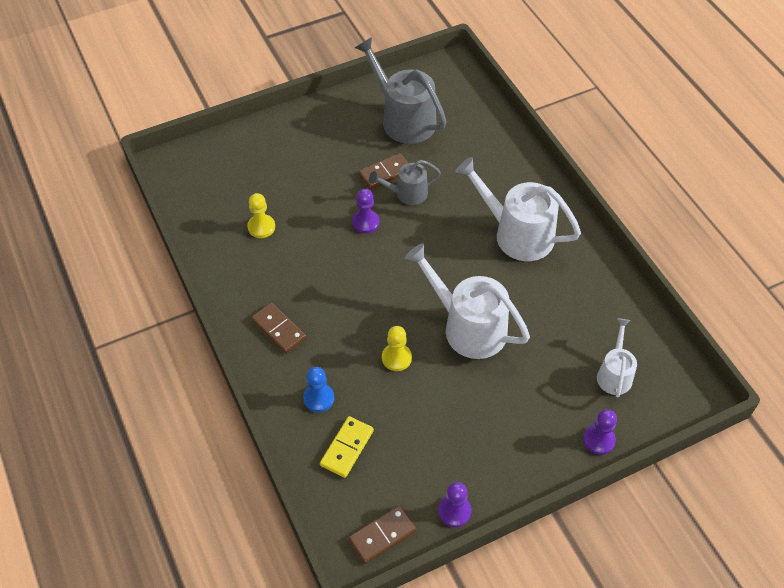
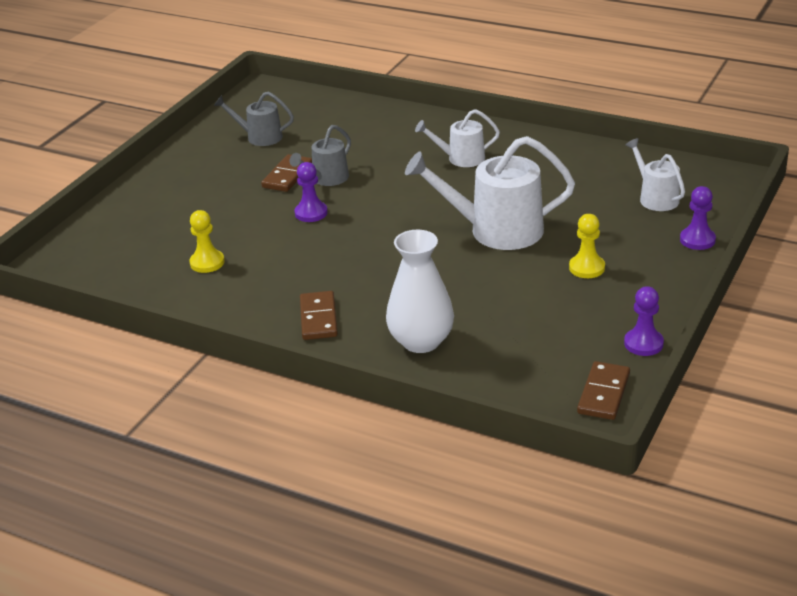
camera: 35 degrees left, 20 degrees down
(279, 329) = (318, 318): brown domino -> brown domino turned 75 degrees clockwise
(319, 398) = (421, 341): blue pawn -> white vase
(347, 448) = (492, 358): yellow domino -> none
(396, 358) = (459, 280): yellow pawn -> yellow pawn (587, 268)
(404, 119) = (260, 137): grey watering can -> grey watering can, size x0.56
(517, 234) = (461, 158): white watering can -> white watering can, size x0.56

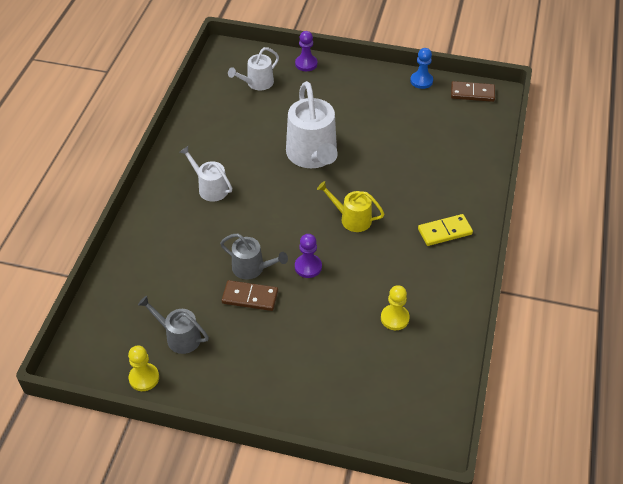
camera: 105 degrees left, 15 degrees up
(260, 137) = (179, 337): grey watering can -> grey watering can turned 120 degrees clockwise
(318, 318) = (444, 231): brown domino -> yellow domino
(372, 249) = (352, 219): none -> yellow watering can
(421, 341) = (452, 175): white vase -> none
(461, 158) = (210, 188): white watering can -> white watering can turned 150 degrees clockwise
(587, 268) = (349, 108): yellow pawn -> yellow pawn (144, 378)
(643, 343) = (421, 81): purple pawn -> blue pawn

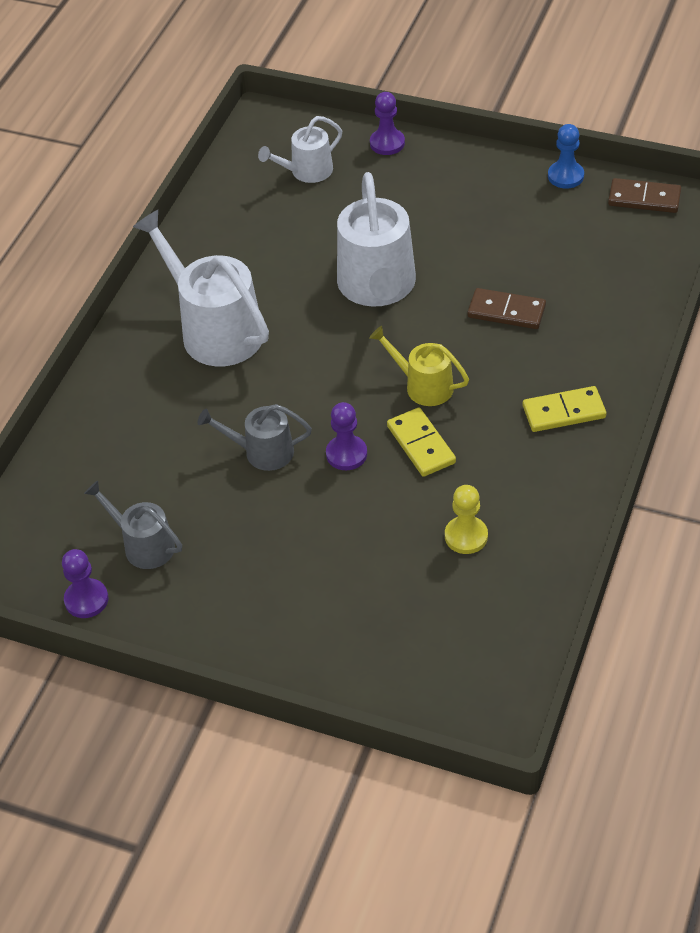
camera: 10 degrees right, 0 degrees up
(144, 378) = (86, 600): yellow pawn -> purple pawn
(210, 188) = (215, 330): white watering can -> white watering can, size x1.80
(250, 297) = (254, 494): brown domino -> brown domino (506, 311)
(252, 268) = (262, 452): grey watering can -> grey watering can turned 150 degrees clockwise
(356, 258) = (421, 444): none -> yellow domino

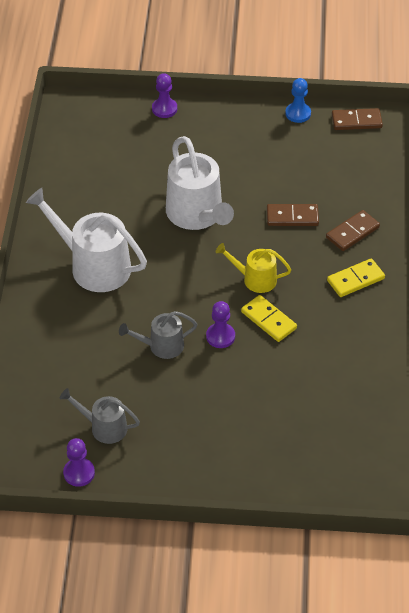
camera: 20 degrees left, 0 degrees up
(307, 171) = (114, 139): white watering can -> none
(466, 536) = (321, 376): yellow pawn -> none
(583, 346) = (352, 232): none -> brown domino

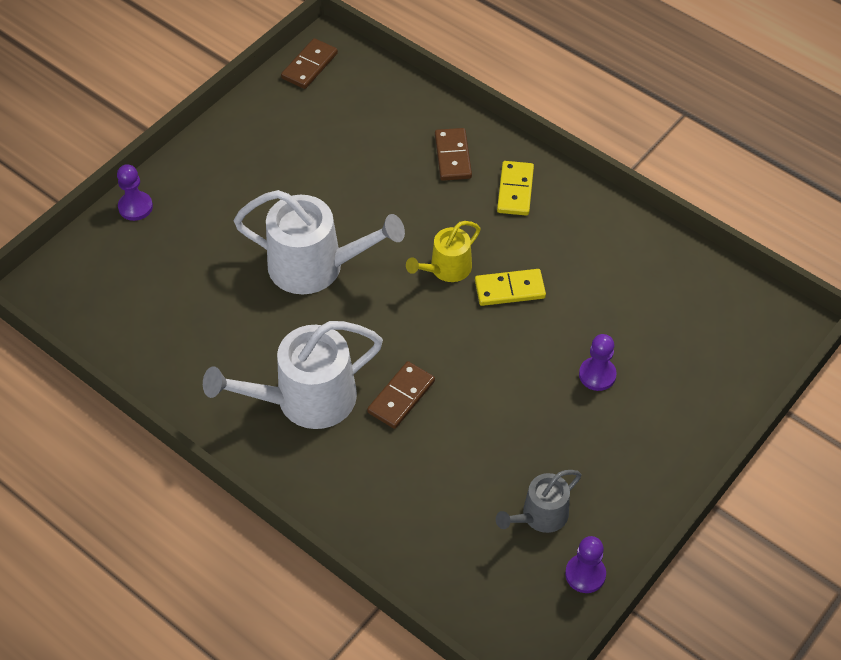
camera: 55 degrees left, 5 degrees up
(161, 346) = (470, 401): grey watering can -> none
(220, 336) = (498, 342): purple pawn -> purple pawn (597, 375)
(292, 217) = (390, 190): brown domino -> brown domino (401, 397)
(298, 113) = (254, 103): blue pawn -> none

